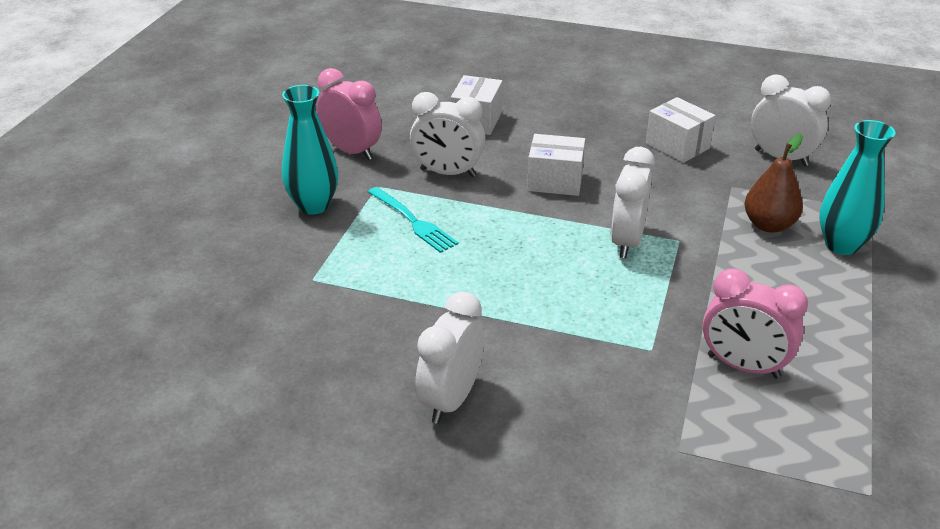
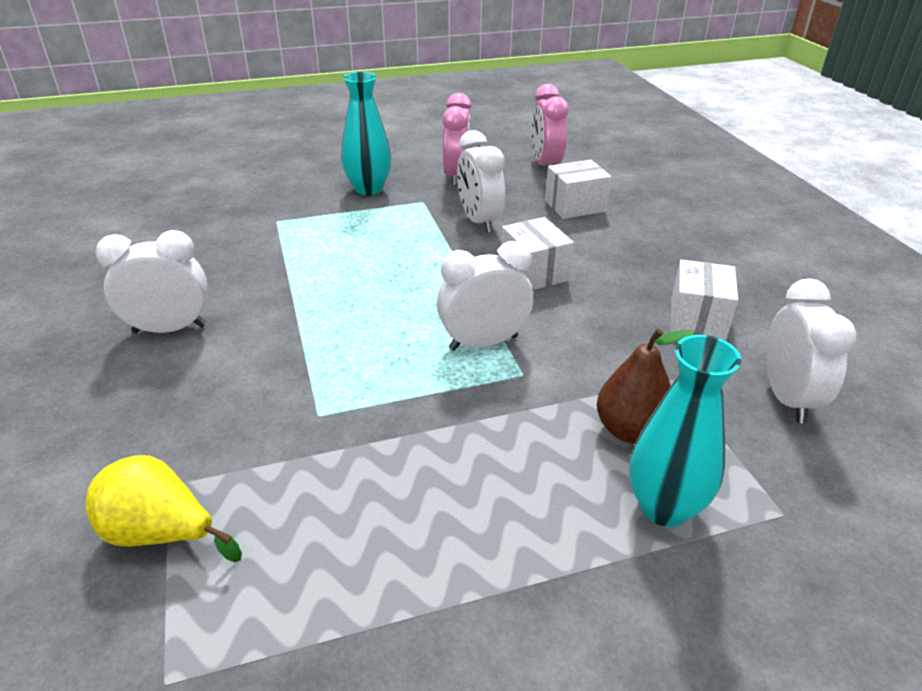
camera: 55 degrees right, 0 degrees up
(413, 221) = (392, 231): turquoise fork -> none
(731, 466) = (161, 534): none -> yellow pear
(743, 366) = (339, 491): pink clock -> pink clock (545, 165)

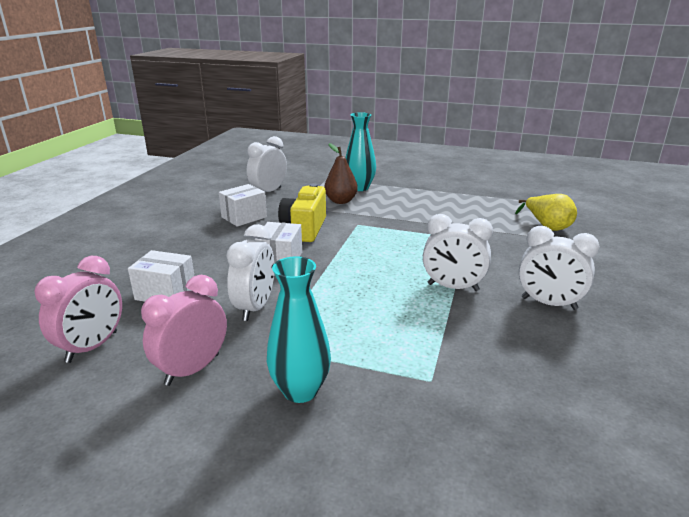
camera: 145 degrees left, 10 degrees down
(483, 343) = (359, 239): white clock -> white clock (453, 287)
(583, 331) = (304, 229): none -> yellow camera

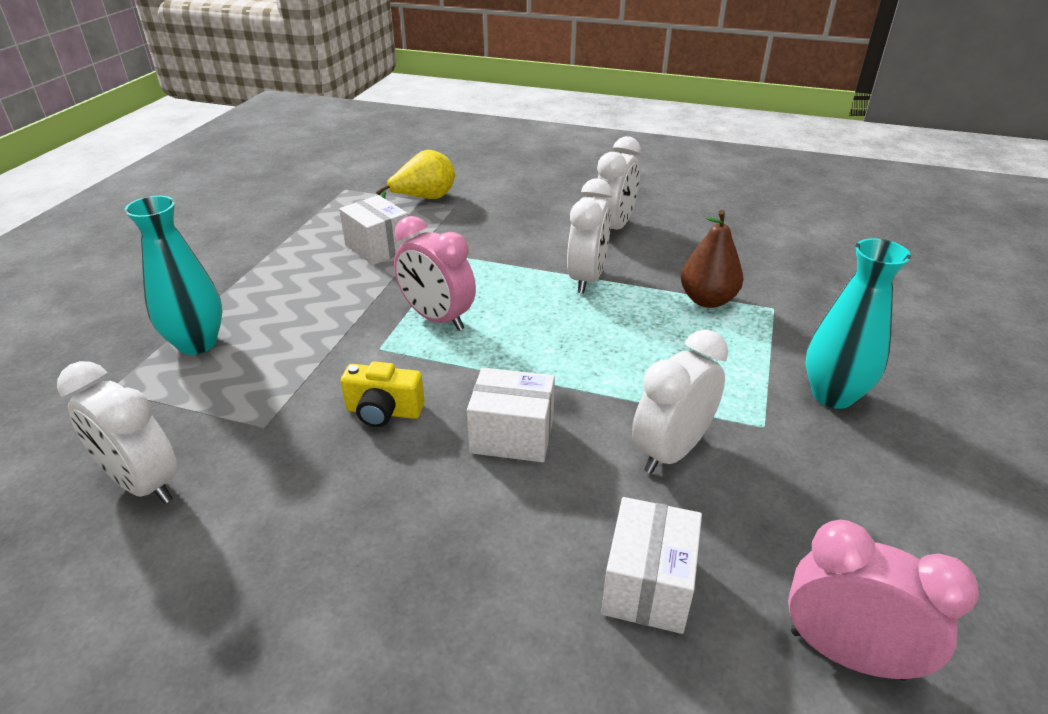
camera: 90 degrees left, 10 degrees up
(192, 369) = (841, 499): pink clock -> pink clock (437, 319)
(244, 217) = (295, 512): white box -> white box (378, 247)
(255, 307) = (671, 451): white clock -> white clock turned 60 degrees counterclockwise
(304, 229) = (384, 411): yellow camera -> yellow camera, size x0.63
(341, 201) = (260, 367): brown pear -> brown pear (707, 300)

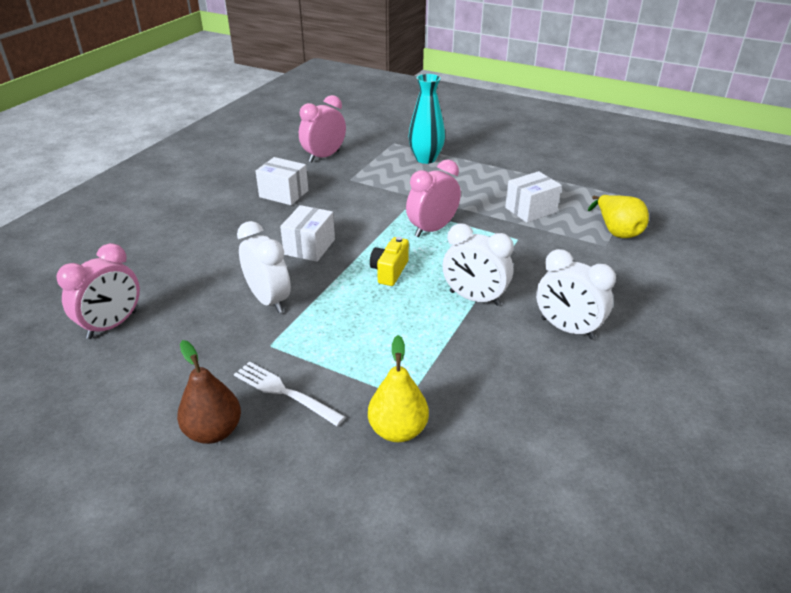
camera: 100 degrees right, 0 degrees up
(144, 484) = (324, 156): white clock -> pink clock
(384, 411) = (347, 210): yellow camera -> yellow camera (389, 271)
(647, 585) = (189, 274): white box -> white box (284, 194)
(707, 300) = (429, 359): brown pear -> brown pear (214, 431)
(820, 310) = (398, 430): none -> yellow pear
(832, 395) = (284, 392): turquoise vase -> white fork

